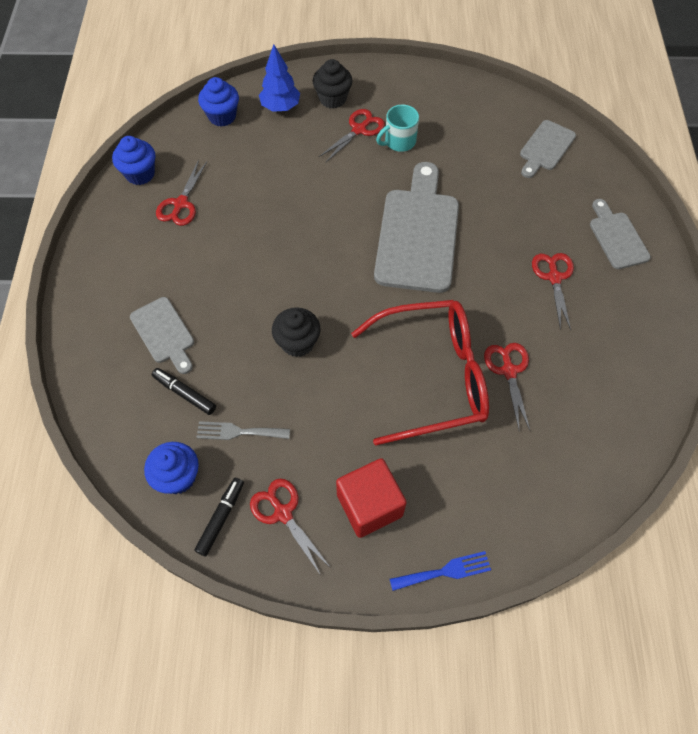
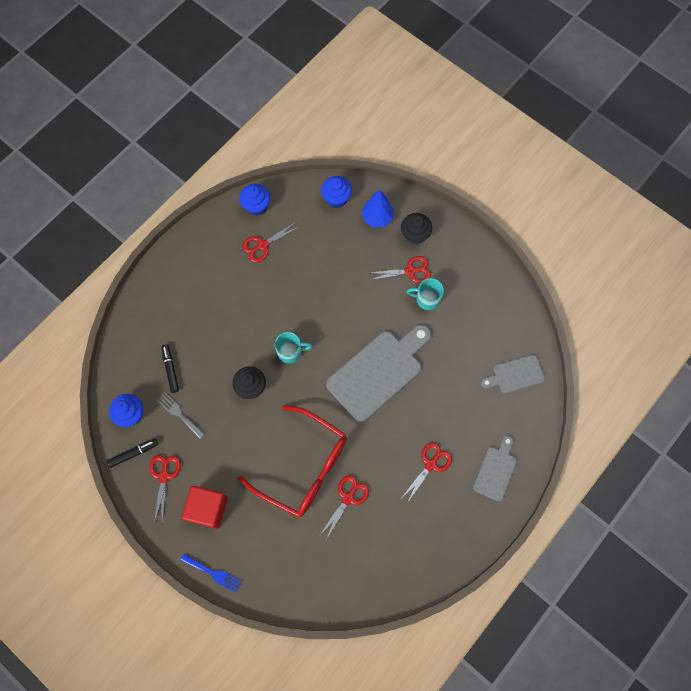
camera: 40 degrees right, 10 degrees up
(164, 333) = (188, 324): grey cutting board -> none
(308, 279) = (290, 351): none -> turquoise mug

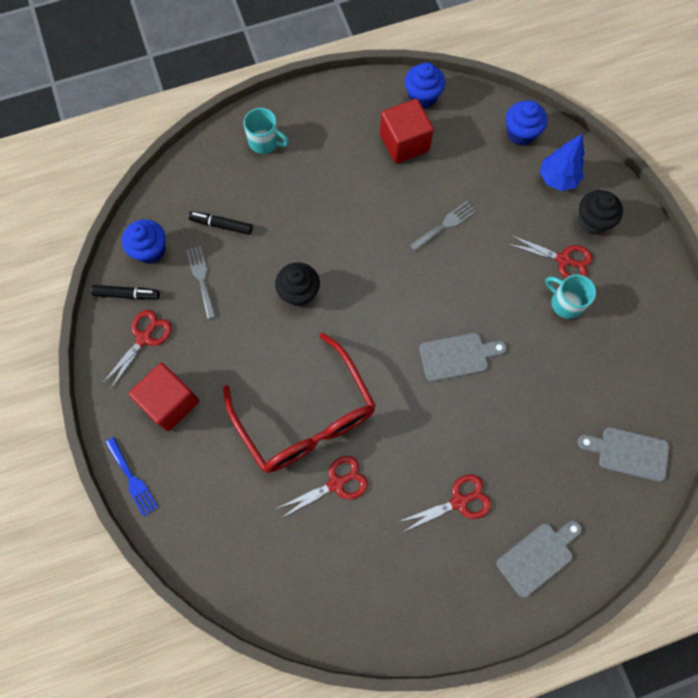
camera: 30 degrees right, 0 degrees up
(170, 369) = (221, 225): black marker -> black marker turned 90 degrees counterclockwise
(262, 245) = (404, 143): red scissors -> red cube
(290, 351) = (367, 277): turquoise mug -> turquoise mug (265, 141)
(322, 288) = (445, 225): none -> grey fork
(378, 372) = (457, 356): grey cutting board -> grey cutting board, size x0.53

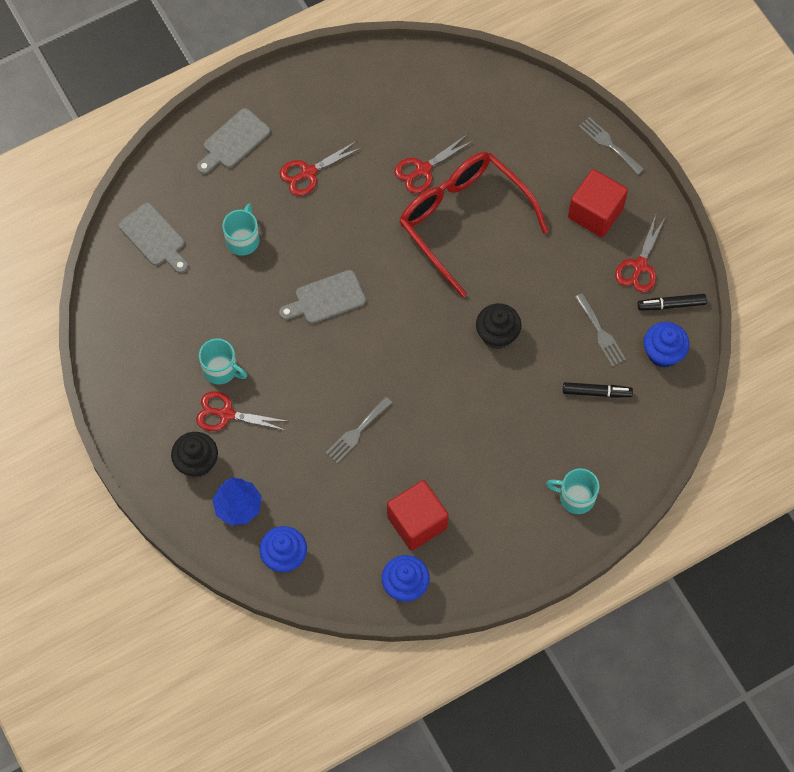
camera: 170 degrees right, 5 degrees down
(132, 479) = (609, 144): blue fork -> grey fork
(535, 435) = (243, 239): none -> turquoise mug
(628, 453) = (154, 237): grey cutting board -> grey cutting board turned 45 degrees clockwise

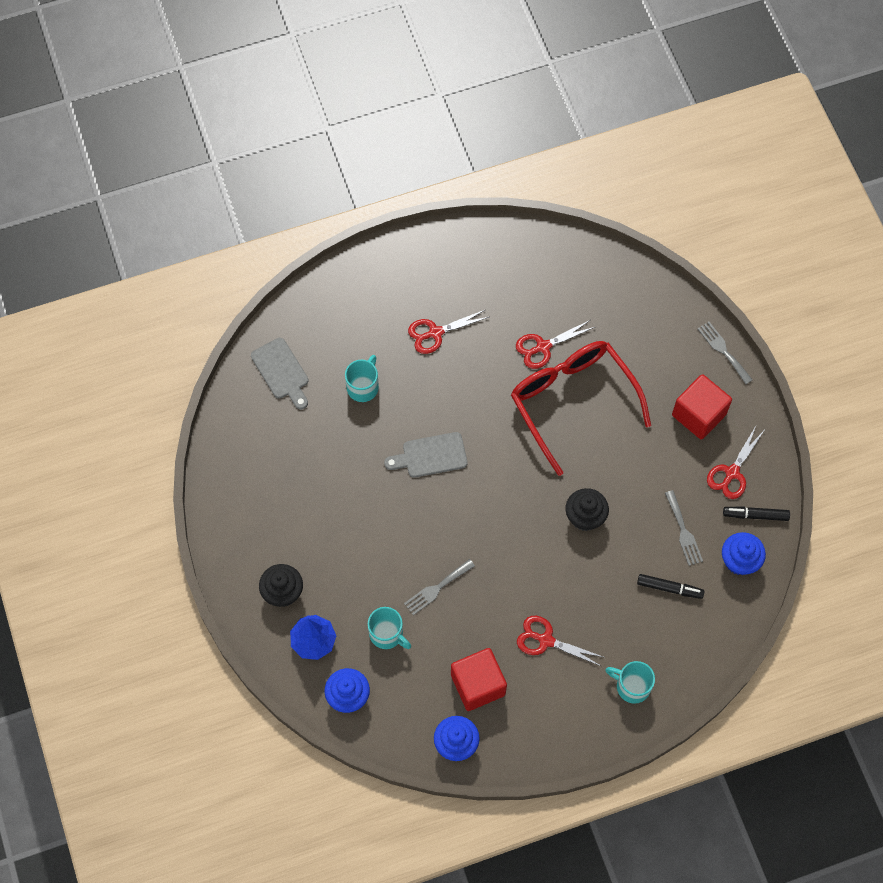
camera: 10 degrees right, 0 degrees up
(221, 369) = (321, 507): turquoise mug -> turquoise mug (387, 634)
(226, 414) = (318, 551): red scissors -> red scissors (546, 640)
(233, 141) = (371, 292): grey cutting board -> none

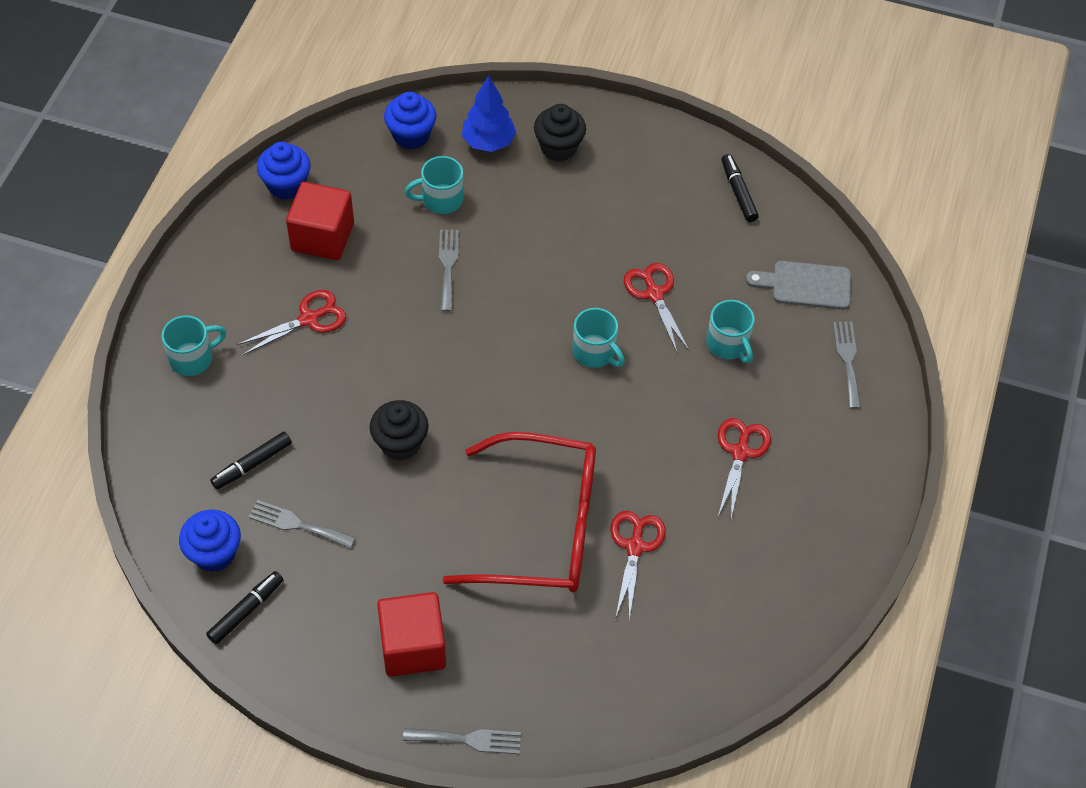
camera: 125 degrees right, 10 degrees down
(234, 456) = (738, 192): none -> black marker
(321, 316) = (847, 360): none -> grey fork
(430, 456) = (595, 352): grey cutting board -> turquoise mug
(732, 473) = (315, 626): red scissors -> red scissors (654, 294)

